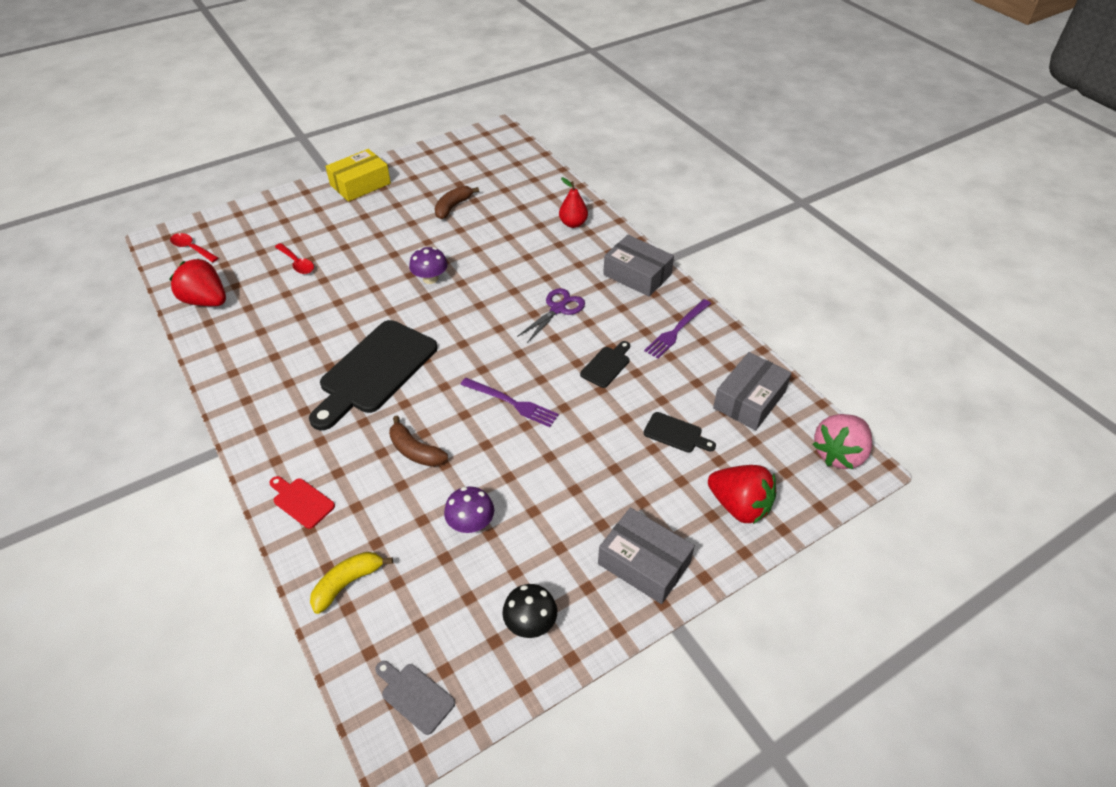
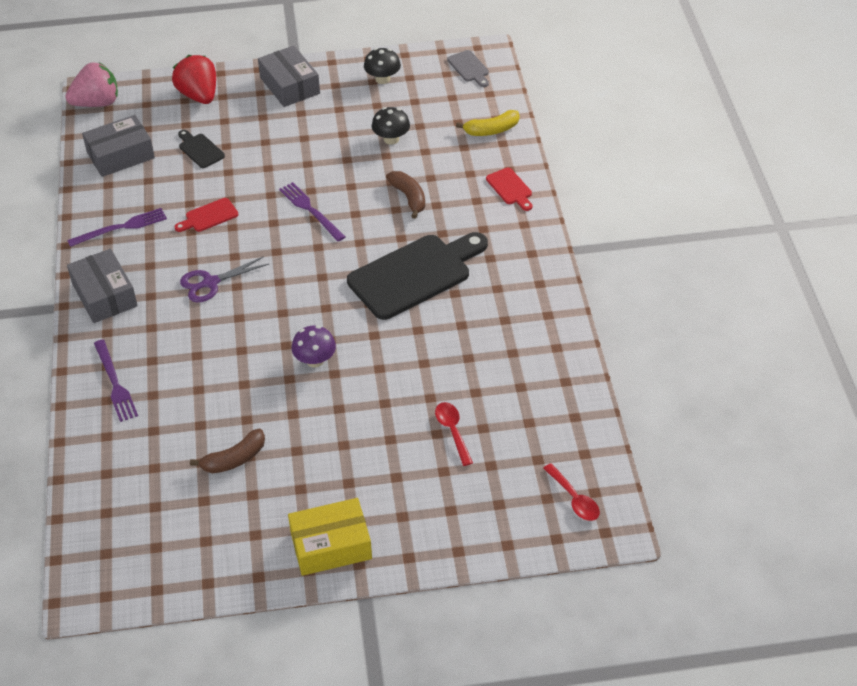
camera: 155 degrees left, 0 degrees up
(206, 301) = (564, 410): red strawberry -> none
(471, 523) = (391, 139): purple mushroom -> black mushroom
(573, 223) = (115, 383): red pear -> purple fork
(606, 365) = (209, 216): black cutting board -> red cutting board

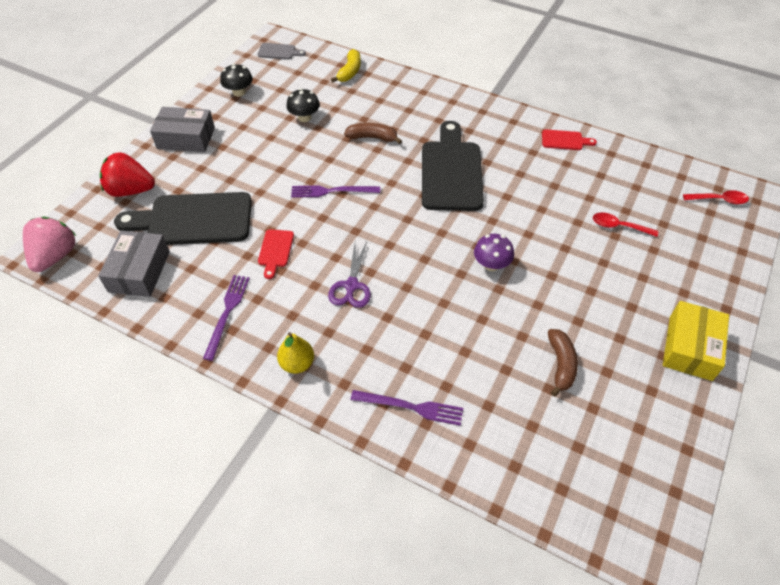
camera: 55 degrees left, 5 degrees up
(104, 295) = (297, 364): grey box -> yellow pear
(200, 149) = (193, 220): black cutting board -> black cutting board, size x2.25
(510, 188) = (413, 90): red cutting board -> red cutting board (564, 140)

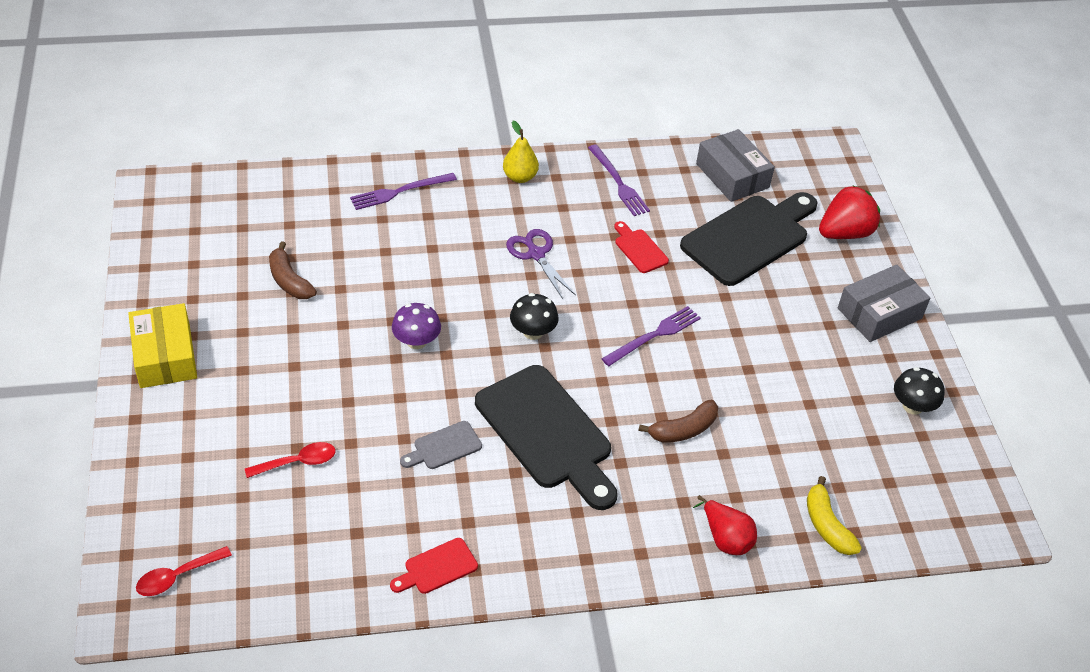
camera: 140 degrees right, 5 degrees down
(55, 256) = (816, 152): pink strawberry -> none
(279, 52) = (958, 505): grey cutting board -> grey cutting board (444, 447)
(304, 117) = (793, 413): black mushroom -> black mushroom (533, 332)
(404, 88) = (725, 538): none -> red pear

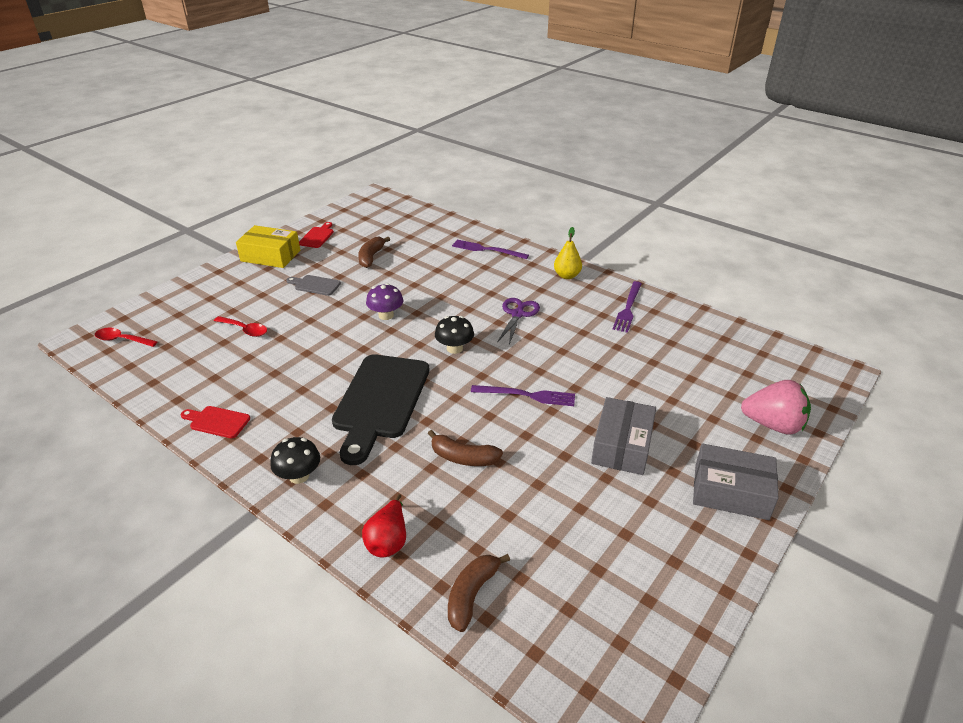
camera: 50 degrees right, 10 degrees down
(165, 356) = (270, 256): yellow box -> yellow box turned 75 degrees clockwise
(444, 447) = (317, 369): grey cutting board -> grey cutting board (315, 285)
(639, 249) = (589, 347): red cutting board -> red cutting board (317, 236)
(732, 176) = (721, 345): grey box -> grey box (622, 446)
(749, 237) = (683, 384): black cutting board -> none
(826, 525) = (472, 594): yellow banana -> brown banana
(844, 233) = (773, 425): red strawberry -> pink strawberry
(912, 406) = (670, 573): black mushroom -> black mushroom (299, 476)

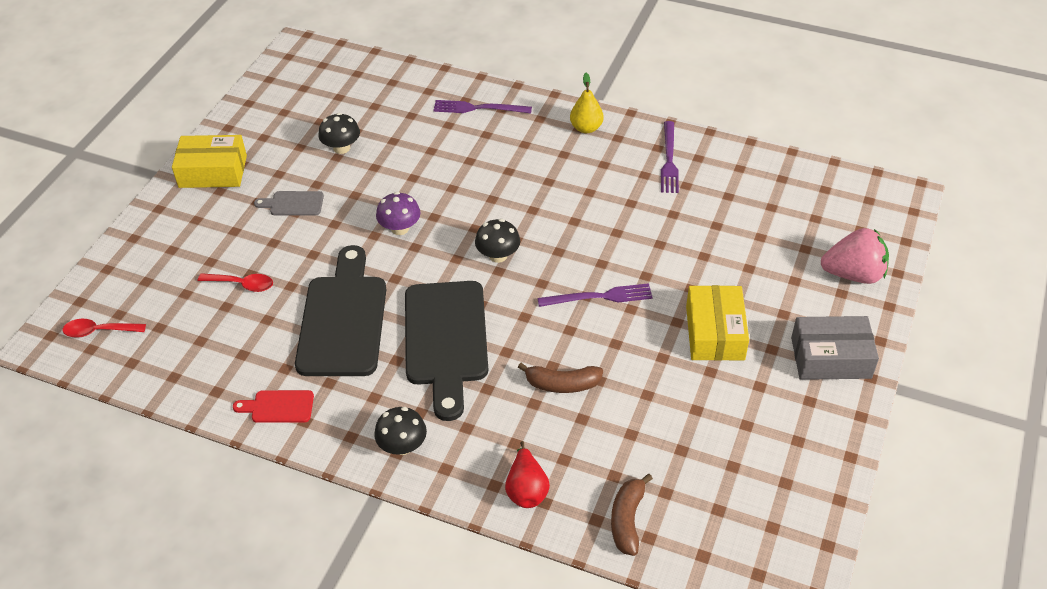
camera: 15 degrees left, 10 degrees up
(306, 369) = (343, 319): none -> black cutting board
(317, 236) = (257, 129): red cutting board -> none
(371, 257) = (341, 148): brown banana -> black mushroom
(518, 314) = (550, 194): purple scissors -> none
(622, 446) = (715, 333): grey box -> yellow box

